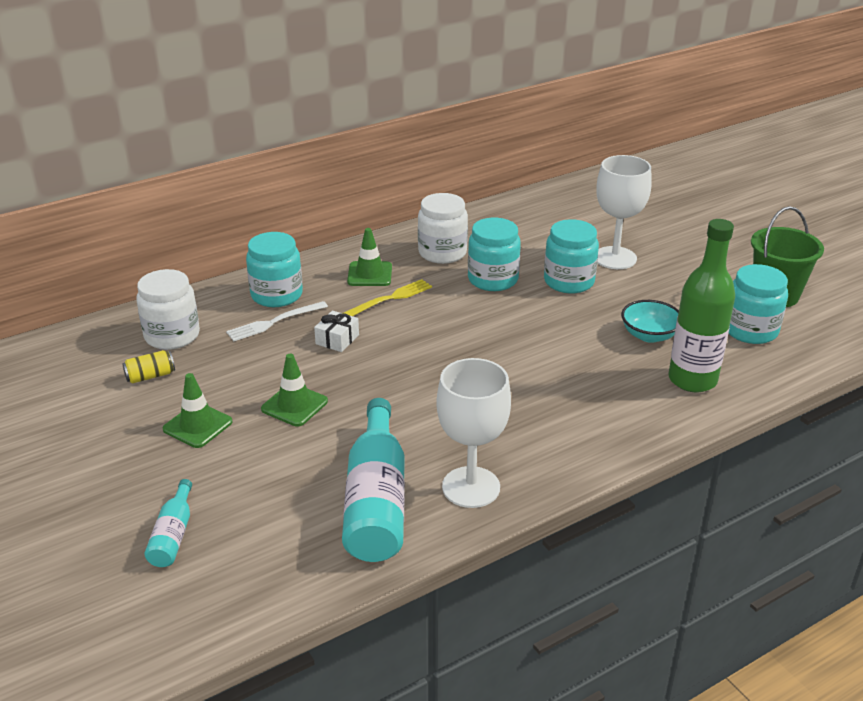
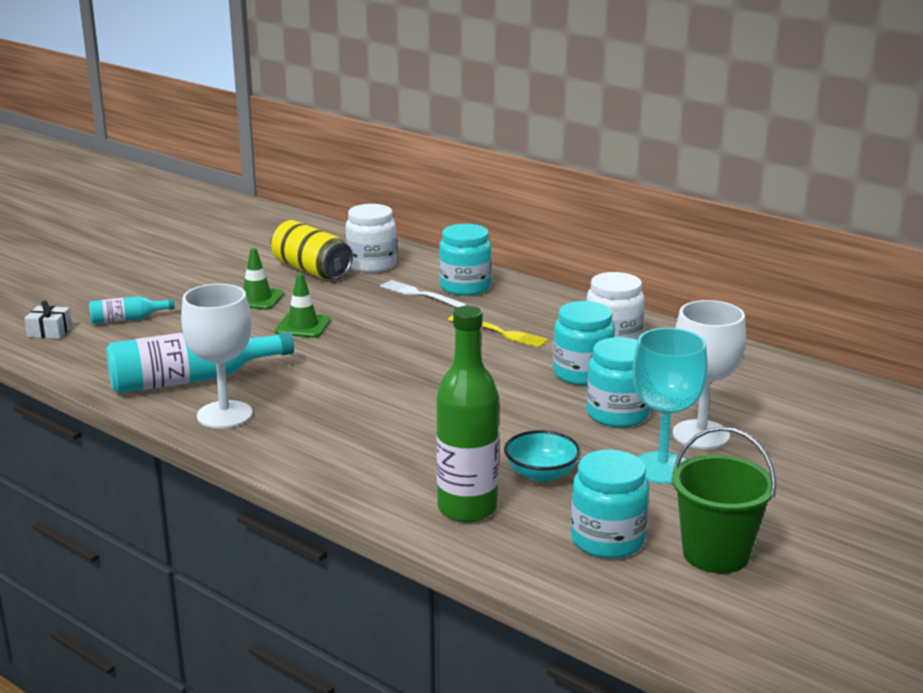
camera: 70 degrees right, 10 degrees down
(150, 376) = (311, 270): yellow can -> yellow can, size x2.09
(337, 339) = (412, 323): white gift -> white gift (49, 331)
(370, 274) = (536, 316): green traffic cone -> none
(657, 285) = (662, 468): none -> turquoise goblet

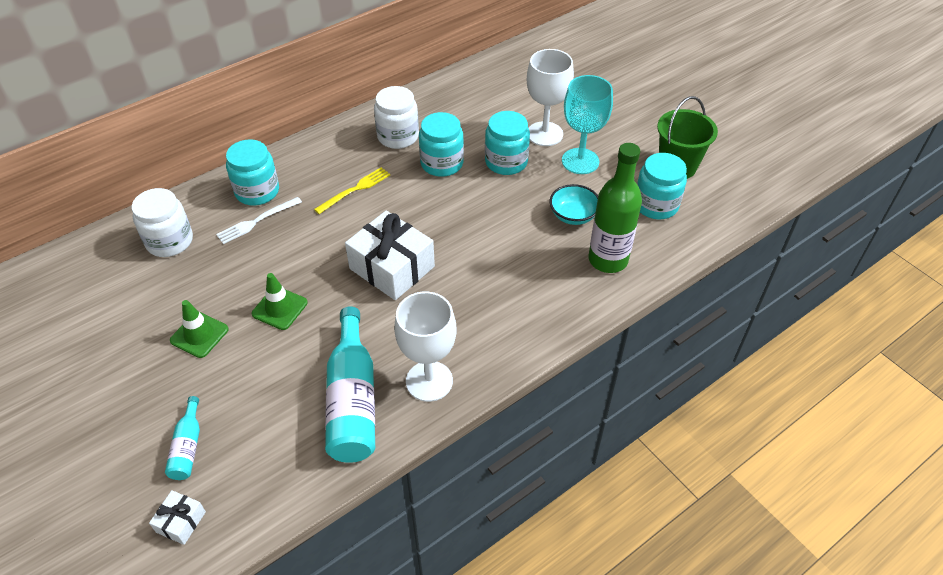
camera: 75 degrees left, 25 degrees up
(311, 270) = (154, 286): yellow can -> none
(385, 371) = (392, 268): none -> white gift

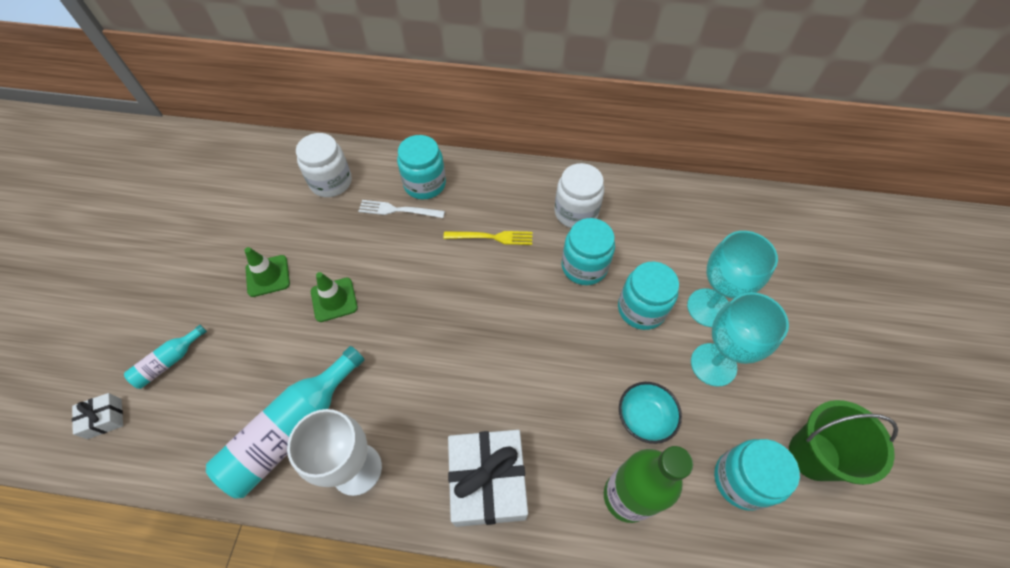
camera: 45 degrees right, 10 degrees up
(392, 268) = (442, 334): white gift -> white gift (487, 482)
(544, 134) = (708, 307): white goblet -> turquoise goblet

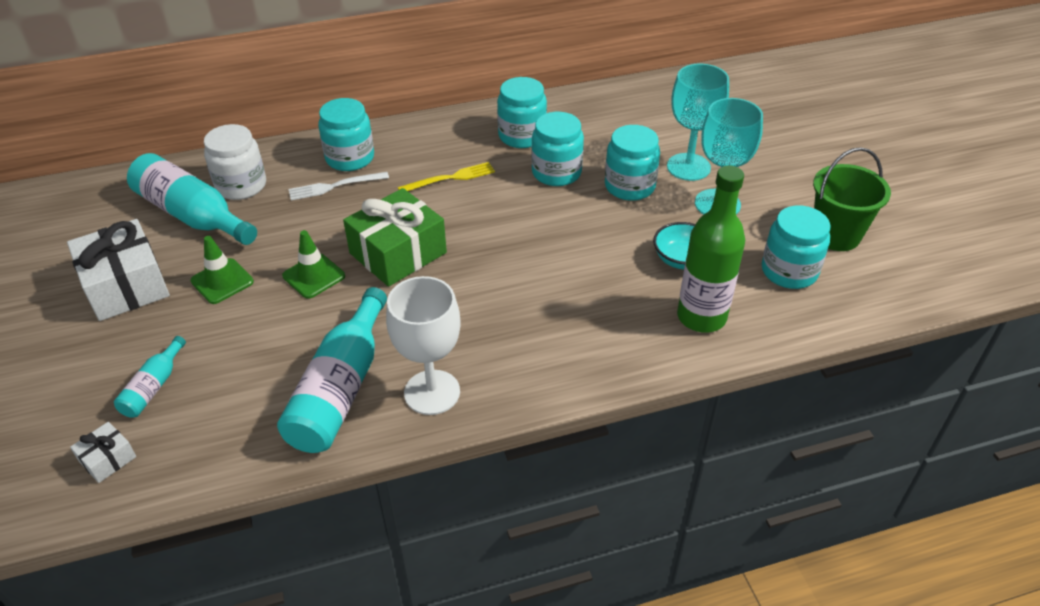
camera: 25 degrees left, 15 degrees down
(282, 199) = (193, 215): none -> turquoise bottle
(409, 303) = (398, 253): none -> green gift
(487, 482) = (569, 353): white gift -> white gift (126, 285)
(576, 212) = (522, 136): white jar -> turquoise jar

